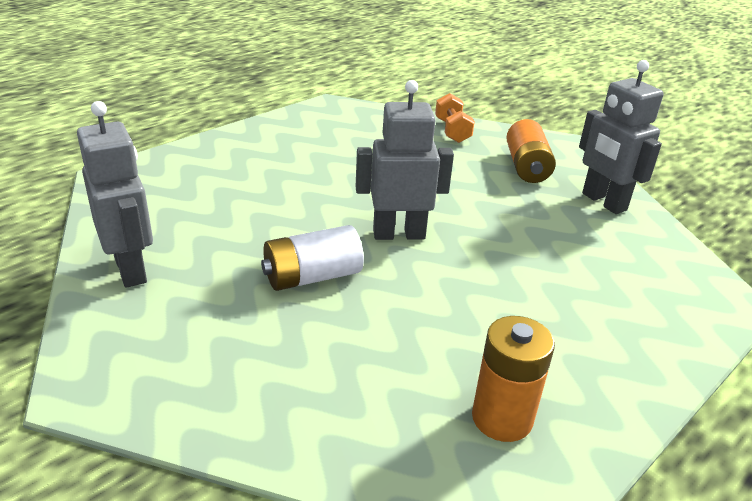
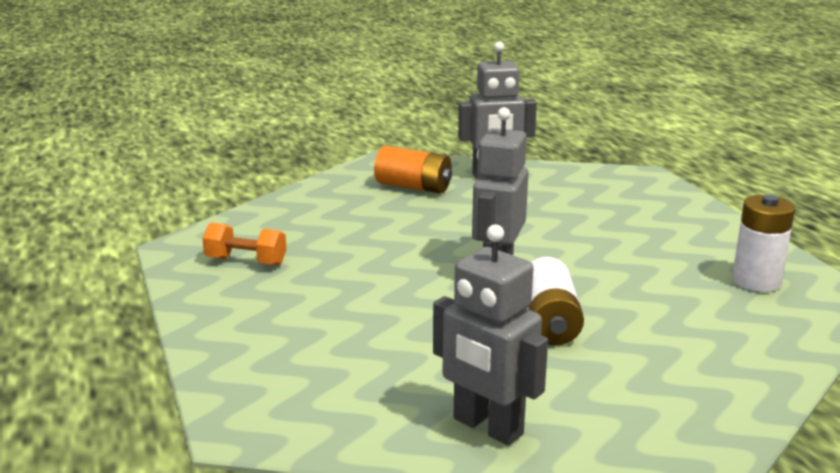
camera: 65 degrees left, 10 degrees down
(131, 269) = (487, 427): grey robot -> grey robot turned 135 degrees counterclockwise
(452, 131) = (312, 200): orange dumbbell -> orange dumbbell (246, 261)
(502, 418) = (756, 281): orange battery -> white battery

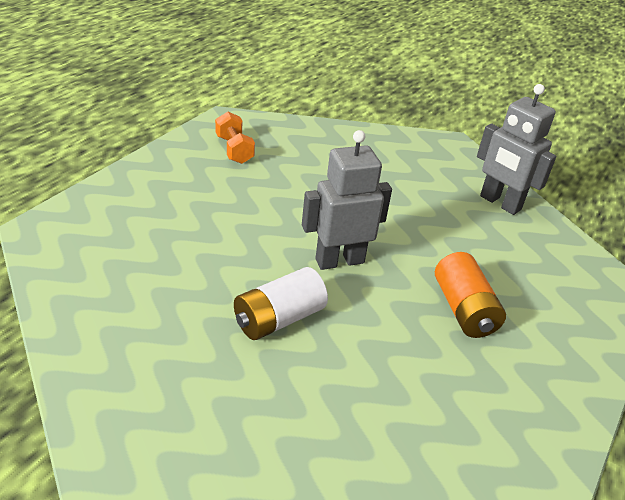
camera: 50 degrees right, 15 degrees up
(414, 187) = (425, 173): orange battery -> orange battery (464, 310)
(487, 427) = (104, 336): grey robot -> none
(756, 281) = (486, 436): white battery -> none

